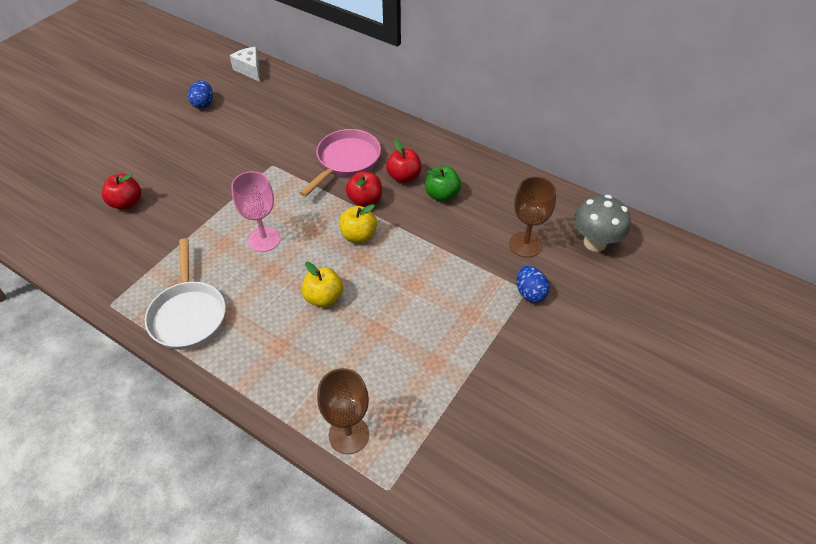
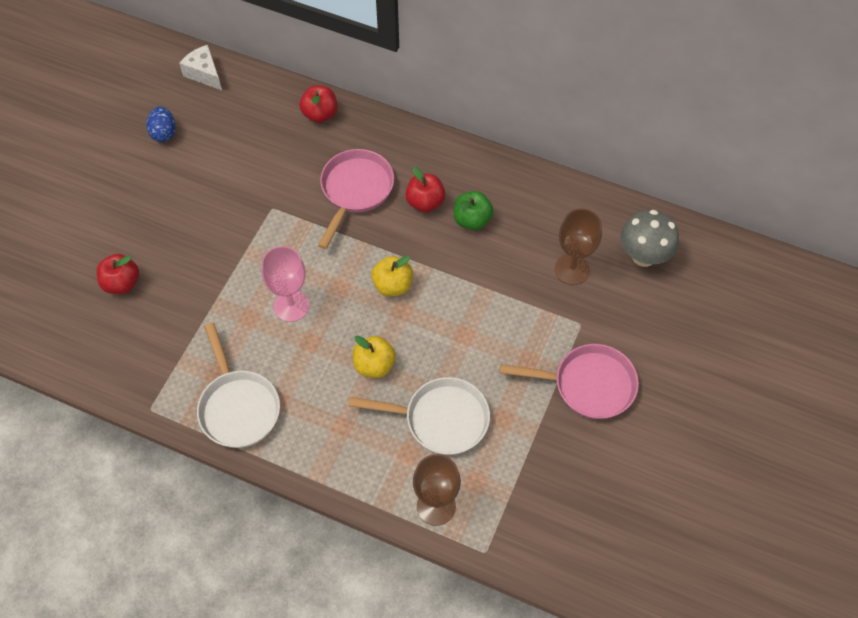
camera: 10 degrees left, 10 degrees up
(365, 200) = (389, 239): red apple -> red apple (320, 114)
(373, 354) = (440, 419): none -> white pan
(524, 344) = (588, 385): none -> pink pan
(530, 293) = (585, 326): blue egg -> none

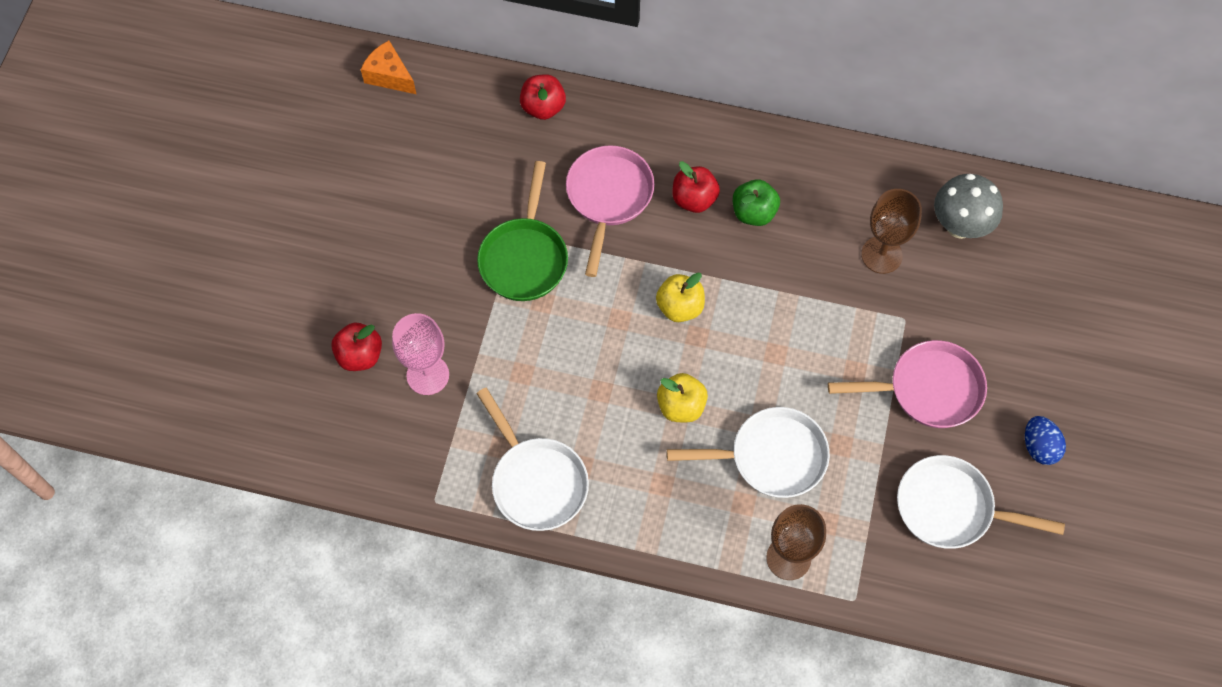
camera: 10 degrees left, 5 degrees up
(164, 133) = (360, 160): blue egg -> blue egg (1039, 447)
(204, 74) = (389, 76): white cheese -> orange cheese
(275, 227) = (524, 257): none -> green pan
(291, 306) = (567, 351): pink goblet -> pink goblet (428, 375)
(587, 488) = (951, 508): none -> white pan

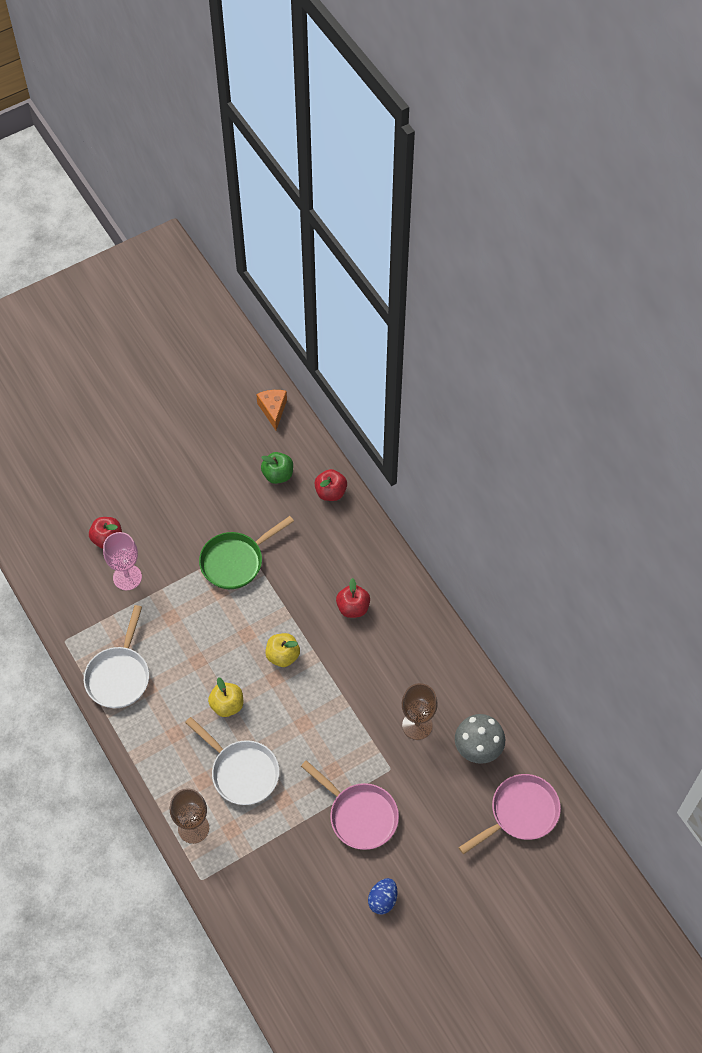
camera: 45 degrees right, 5 degrees down
(608, 198) = (310, 568): pink pan -> pink pan (520, 813)
(754, 212) = (375, 642): green apple -> green apple (278, 475)
(951, 508) = (301, 884): white pan -> none

